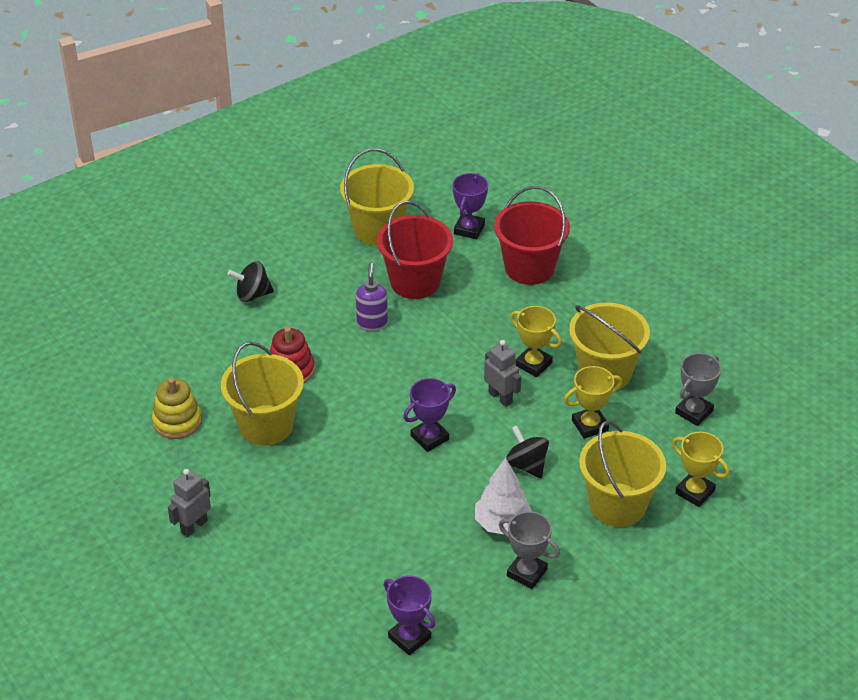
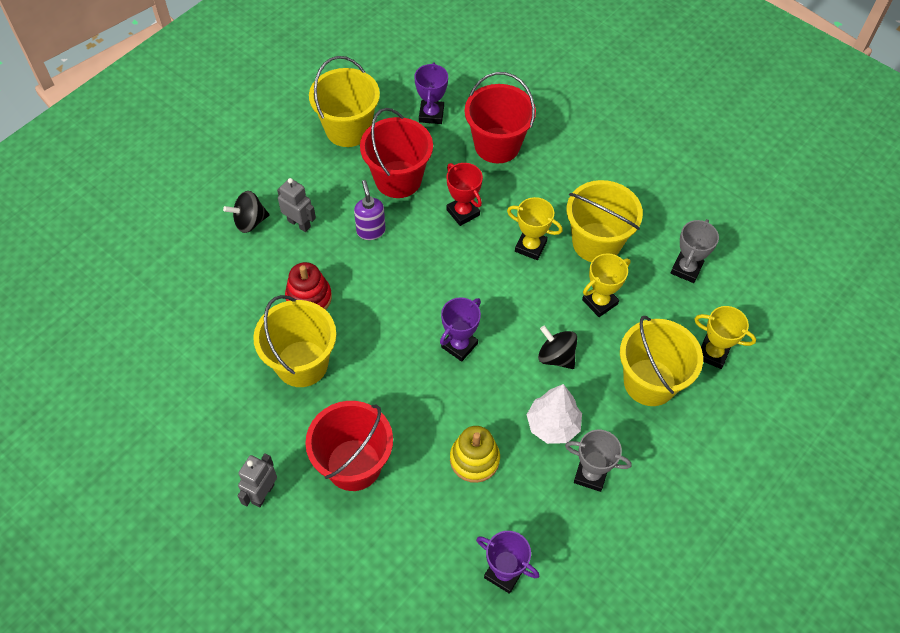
camera: 15 degrees left, 15 degrees up
(177, 421) = (215, 377): yellow stacking toy -> yellow stacking toy (474, 459)
(290, 519) = (354, 464): none -> red bucket
(473, 322) = (463, 212): none -> red trophy
(500, 397) = (511, 288): grey robot -> grey robot (299, 223)

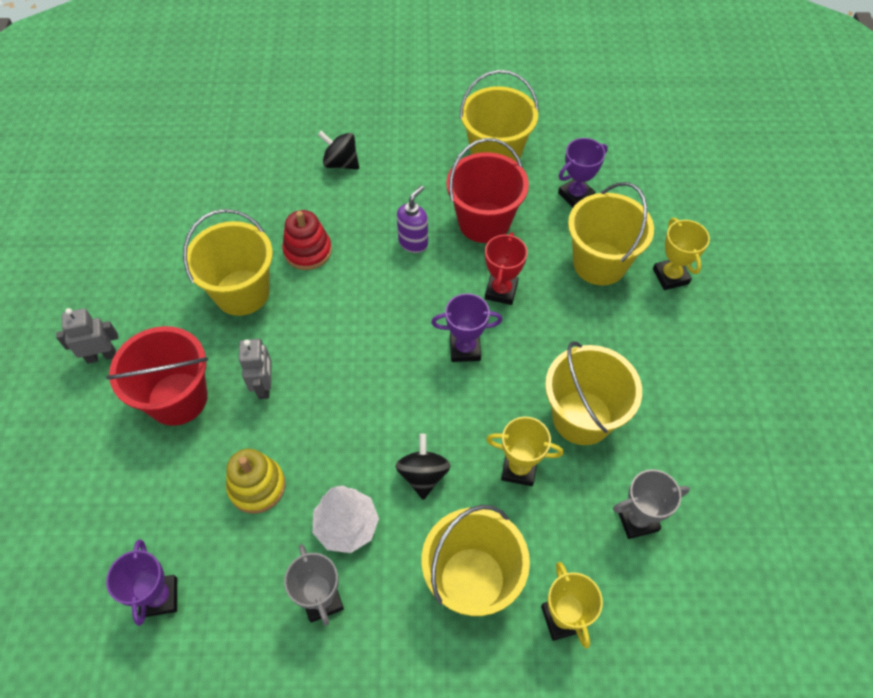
camera: 50 degrees right, 0 degrees up
(299, 223) = (371, 193): grey robot -> grey robot (264, 386)
(459, 345) = (362, 389): purple trophy -> purple trophy (465, 349)
(497, 145) = (599, 263): red bucket -> yellow bucket
(530, 246) = (520, 367): yellow trophy -> yellow trophy (670, 276)

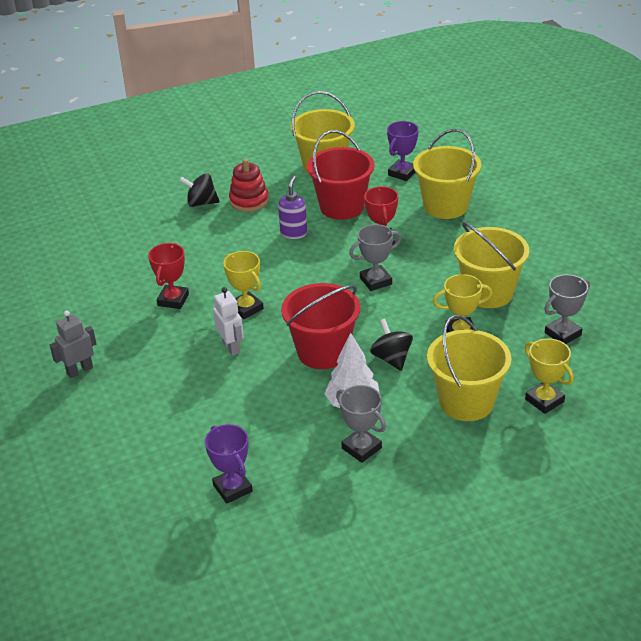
camera: 20 degrees left, 20 degrees down
(177, 398) = (164, 375): red bucket -> red bucket (323, 352)
(242, 292) = (173, 300): yellow bucket -> red trophy
(257, 486) = (266, 404): yellow stacking toy -> none
(264, 386) = (231, 347): grey robot -> white robot
(308, 251) = (211, 261): red stacking toy -> red stacking toy (249, 201)
(465, 349) = (376, 281): purple trophy -> grey trophy
(670, 276) = (502, 199): yellow trophy -> yellow trophy (246, 308)

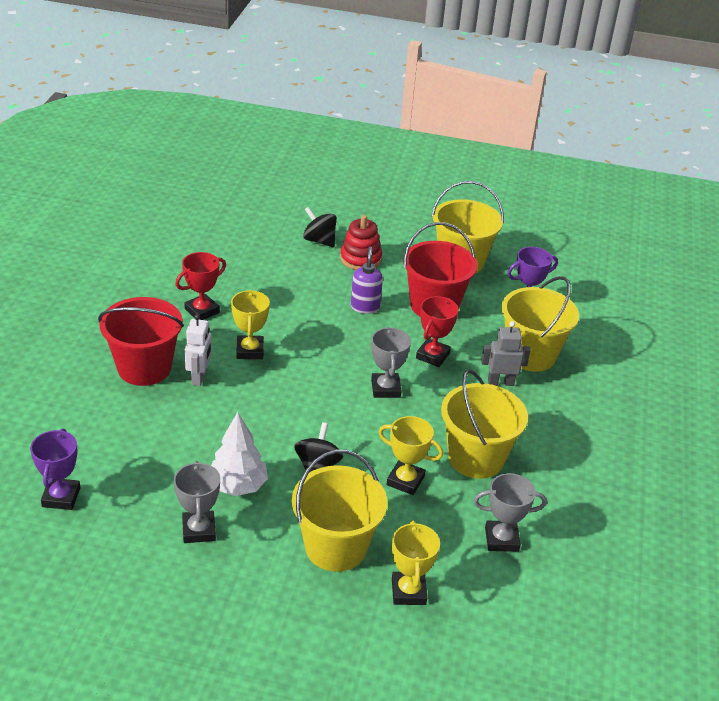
camera: 30 degrees right, 0 degrees up
(79, 370) = (68, 329): grey robot -> grey robot (500, 382)
(294, 233) = (365, 307): purple soap dispenser -> purple soap dispenser turned 45 degrees counterclockwise
(323, 352) = (267, 425): red bucket -> red bucket (144, 368)
(376, 281) = (385, 389): grey trophy -> grey trophy turned 75 degrees clockwise

